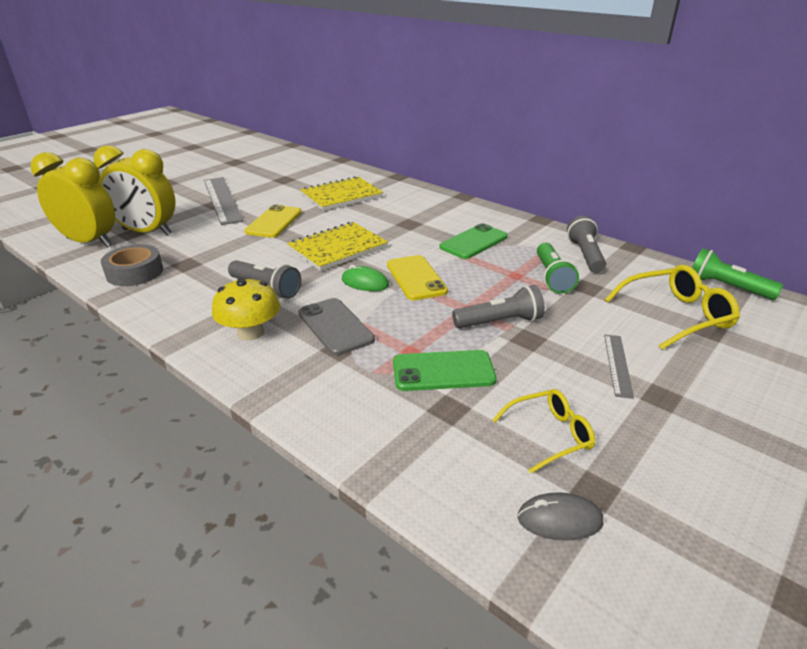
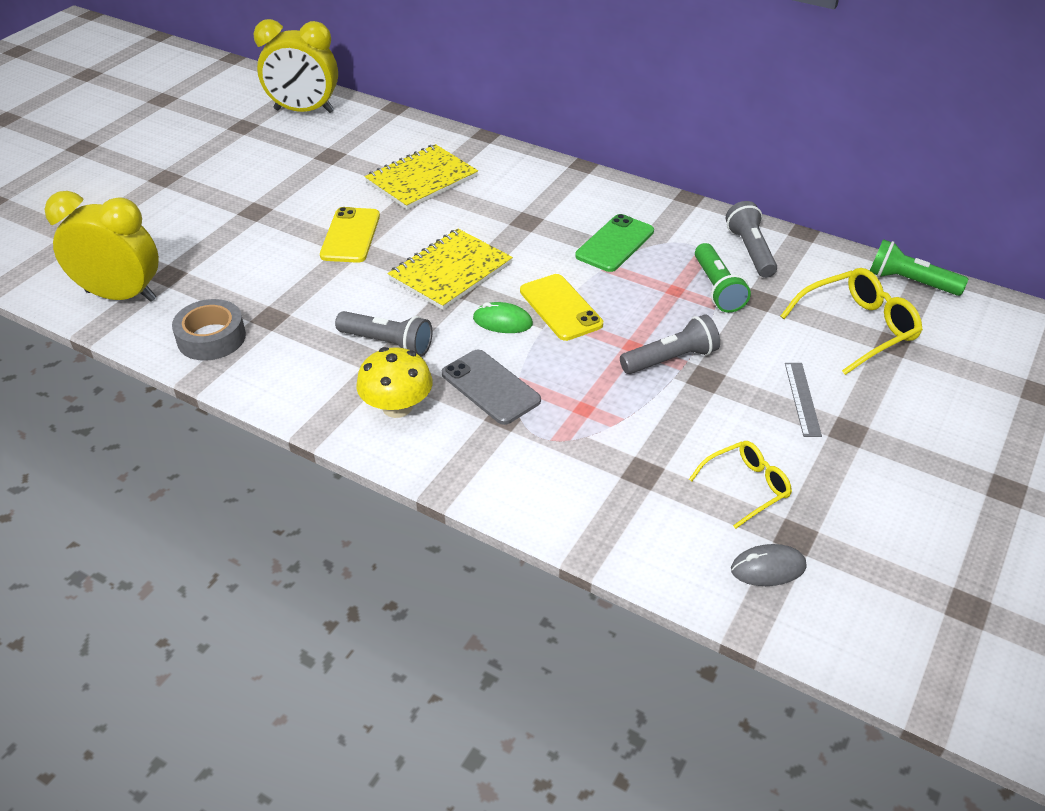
camera: 10 degrees left, 10 degrees up
(147, 232) = (189, 271): yellow clock -> yellow clock (304, 111)
(222, 199) = (261, 202): grey ruler -> none
(443, 371) = (625, 429): green phone -> none

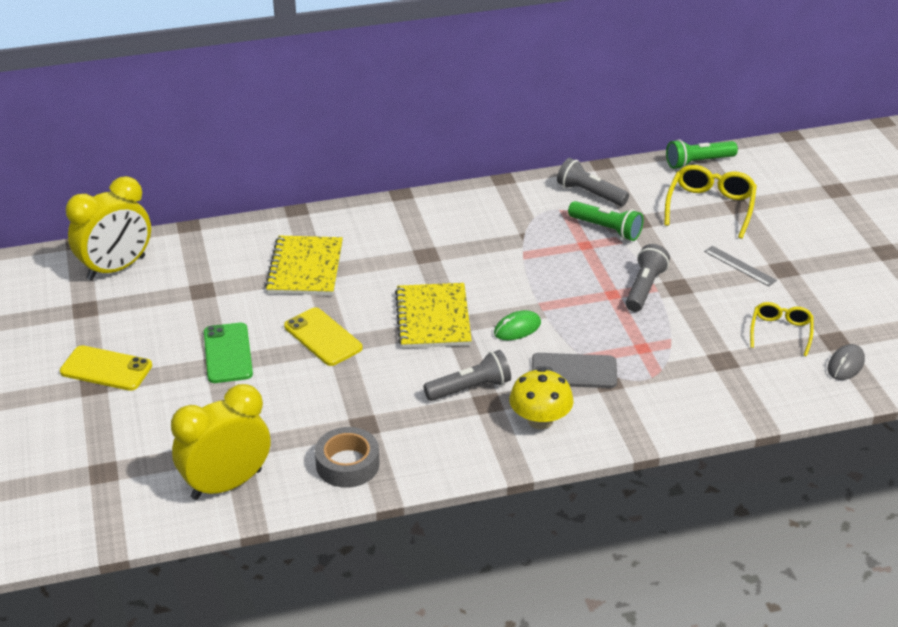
camera: 45 degrees left, 5 degrees down
(560, 307) = (537, 297): yellow phone -> yellow phone (106, 369)
(615, 244) = (505, 236): green phone -> green phone (228, 353)

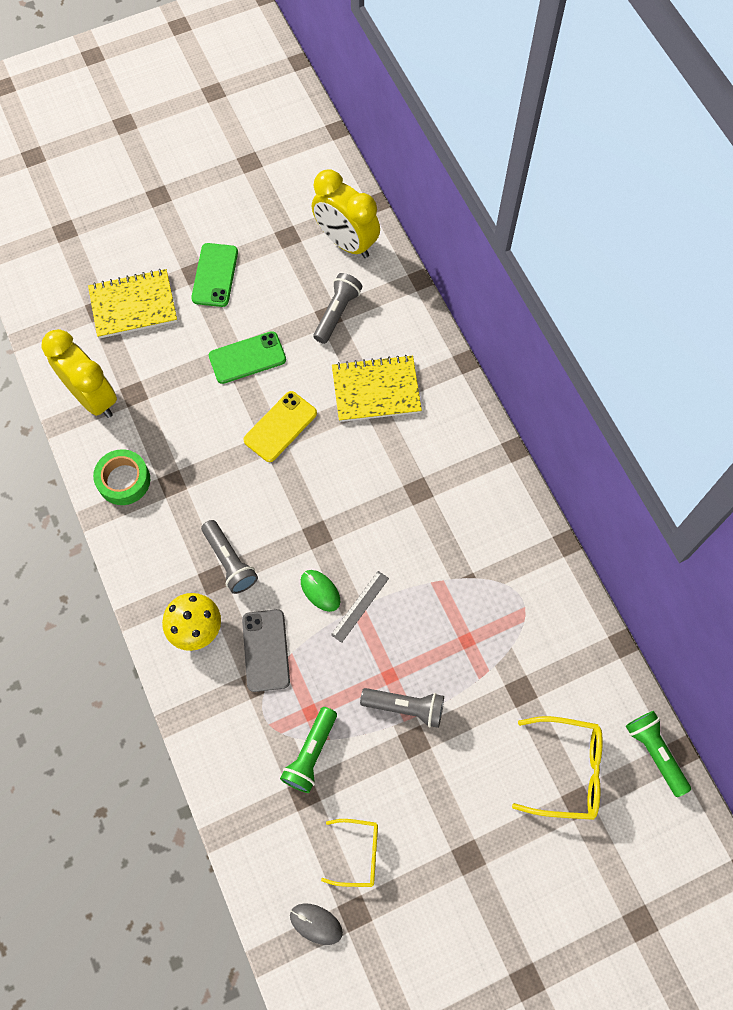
camera: 80 degrees right, 30 degrees up
(106, 369) = (215, 275): yellow phone -> green phone
(347, 464) = (124, 480): grey tape -> green tape
(433, 318) = (322, 513): yellow notebook -> yellow notebook (133, 305)
(590, 193) = (561, 636): grey flashlight -> grey flashlight (337, 313)
(606, 229) = (499, 659): green flashlight -> green flashlight (311, 753)
(740, 266) = (463, 807): grey ruler -> grey ruler (360, 606)

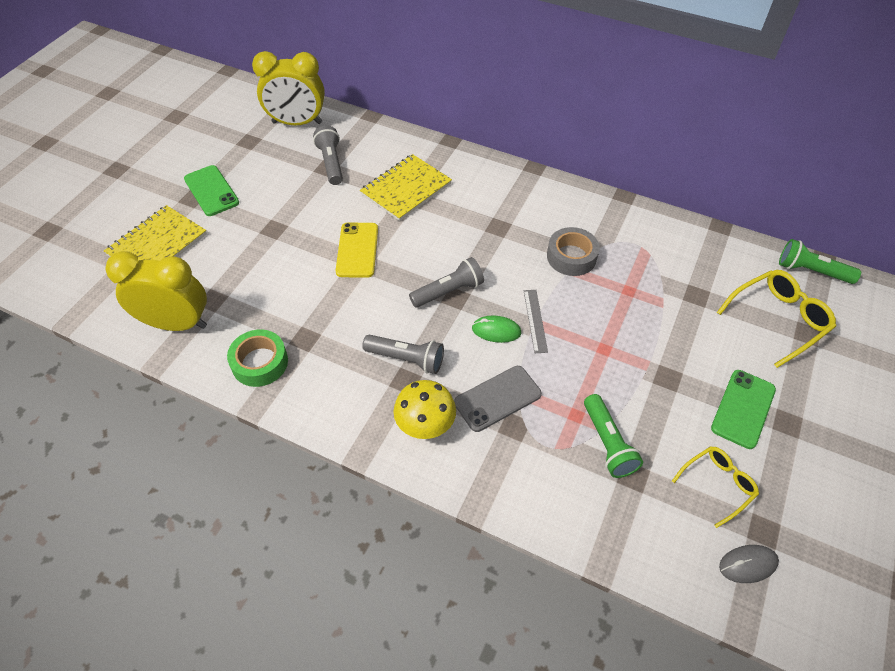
camera: 40 degrees left, 15 degrees down
(247, 358) = (288, 224): green phone -> green phone (743, 409)
(266, 650) = (497, 398): grey phone -> grey phone turned 75 degrees counterclockwise
(405, 707) = (637, 360): grey flashlight -> grey flashlight (448, 292)
(451, 569) = (571, 257): none -> grey tape

